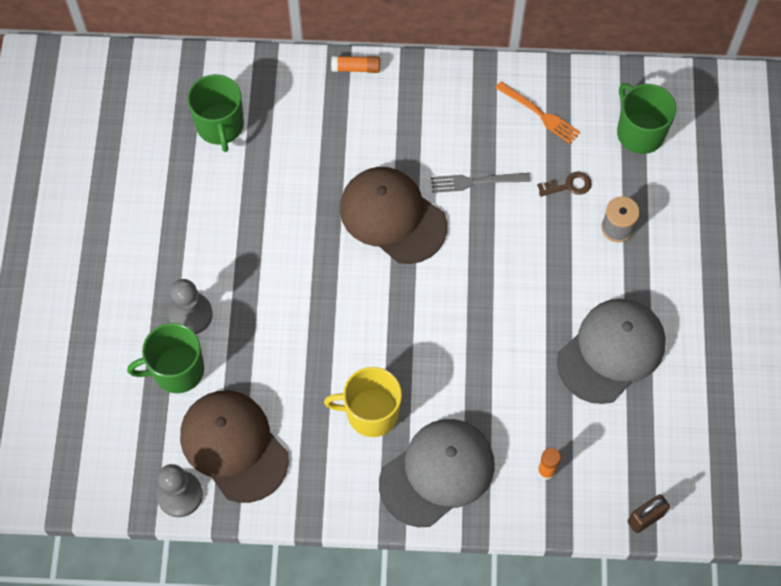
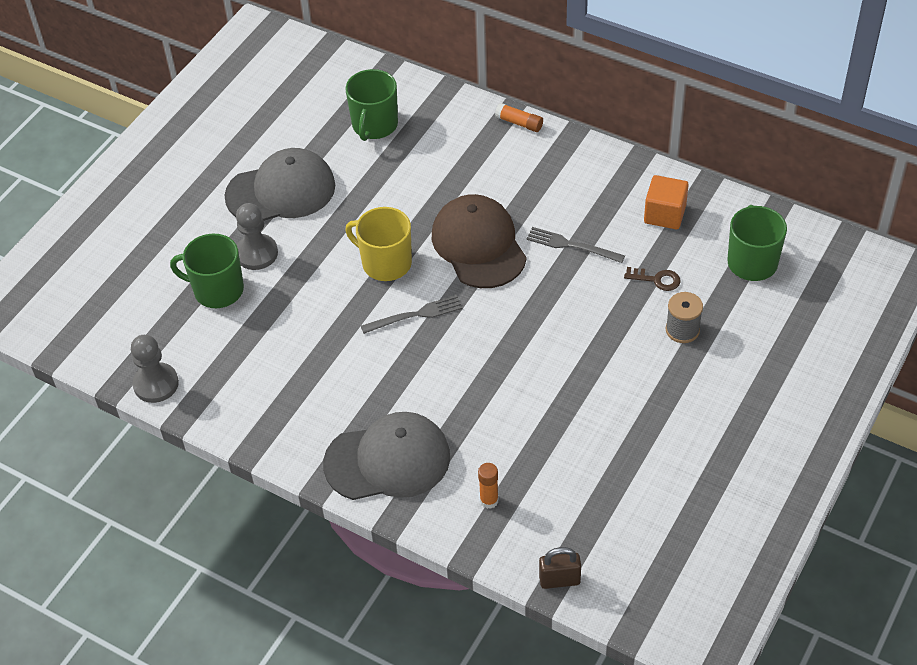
camera: 30 degrees right, 15 degrees down
(234, 446) = (225, 366): brown cap -> none
(371, 413) = (360, 388): yellow mug -> yellow mug (385, 263)
(377, 315) = (415, 315): none -> grey fork
(540, 114) = (664, 214): orange fork -> orange cube
(611, 351) = (613, 428): grey cap -> grey cap (281, 191)

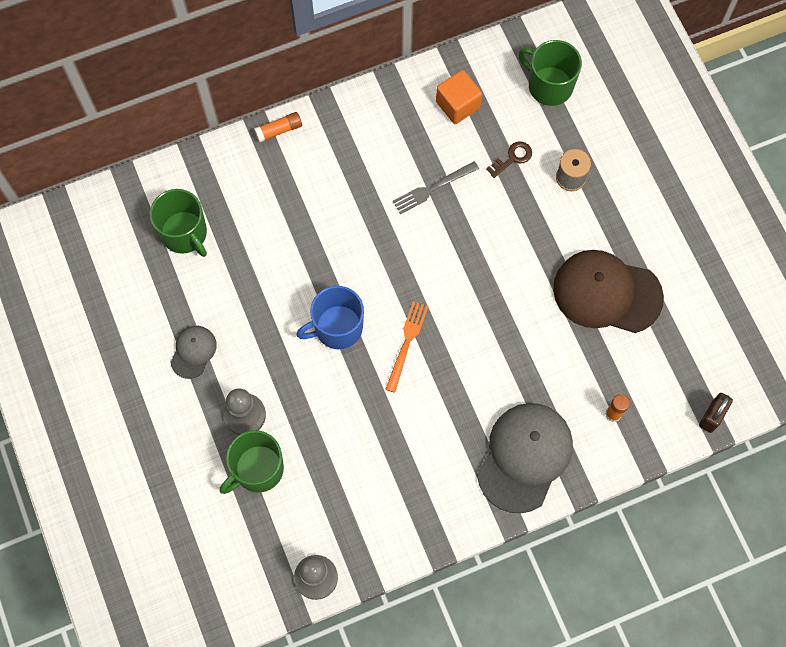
camera: 55 degrees left, 20 degrees up
(281, 191) = (193, 352): grey cap -> grey cap, size x0.50
(385, 263) = (337, 328): yellow mug -> blue mug
(415, 315) = (407, 343): grey fork -> orange fork
(478, 245) = (377, 250): brown cap -> brown cap (607, 293)

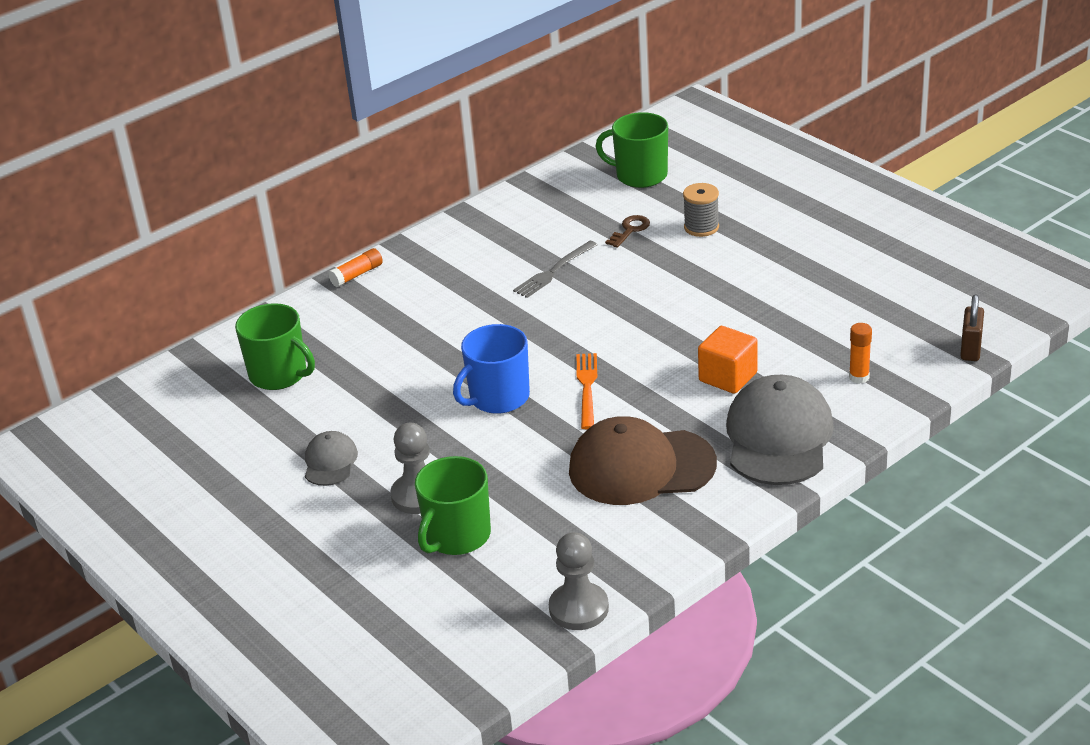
camera: 15 degrees left, 35 degrees down
(458, 105) = (549, 210): orange cube -> orange cube (728, 377)
(607, 293) = (793, 293): brown cap -> brown cap (641, 467)

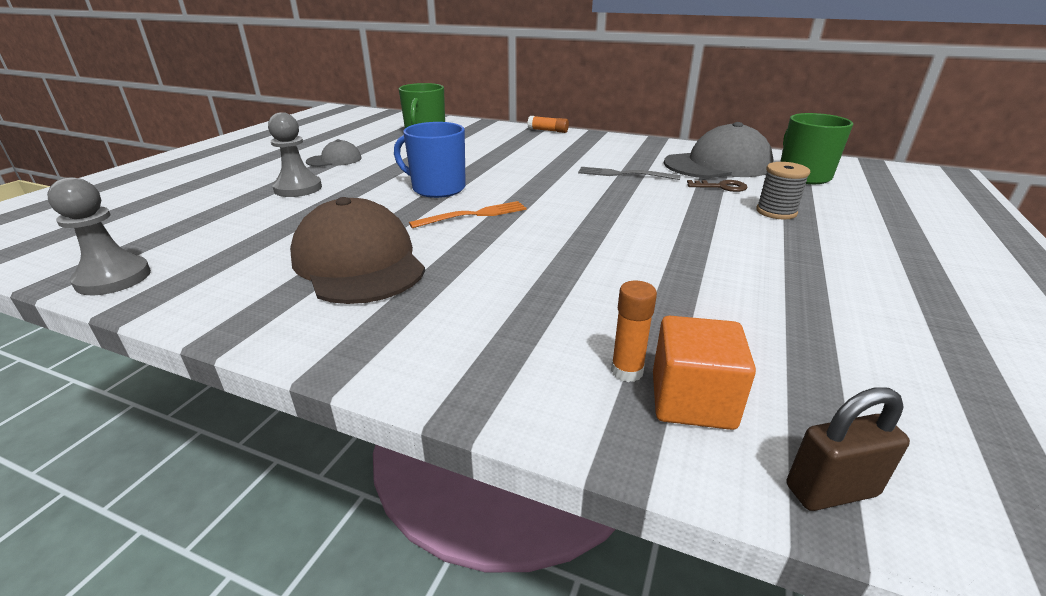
camera: 60 degrees right, 5 degrees down
(457, 536) = (243, 209): green mug -> none
(728, 377) = (544, 275): orange cube -> orange cube (692, 400)
(778, 437) = (448, 333): grey cap -> grey cap (718, 165)

